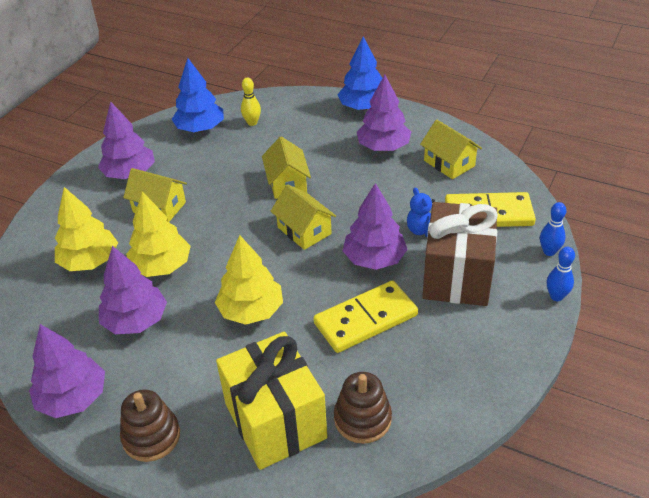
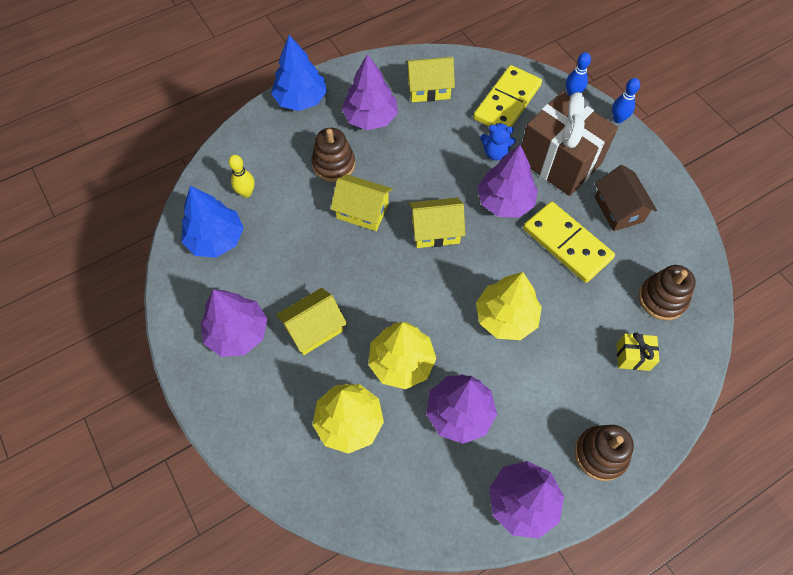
camera: 60 degrees left, 20 degrees up
(275, 421) = (633, 357): yellow gift -> yellow gift, size x0.42
(318, 150) = (333, 164): none -> brown stacking toy
(365, 319) = (566, 244): yellow domino -> yellow domino turned 45 degrees counterclockwise
(442, 341) = (618, 209): none -> brown house

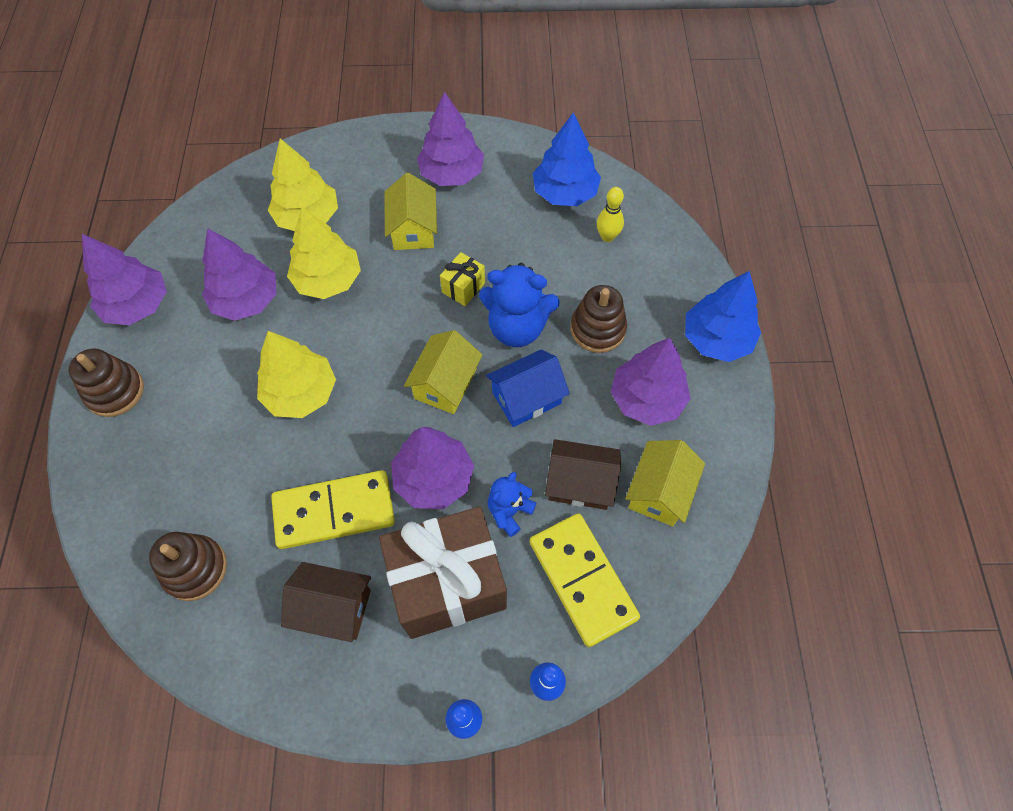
camera: 120 degrees right, 0 degrees up
(362, 211) = (517, 327): yellow house -> blue teddy bear
(413, 180) = (526, 398): none -> blue house
(451, 127) = (580, 483): none -> brown house
(633, 357) = (166, 487): yellow gift -> yellow gift (463, 287)

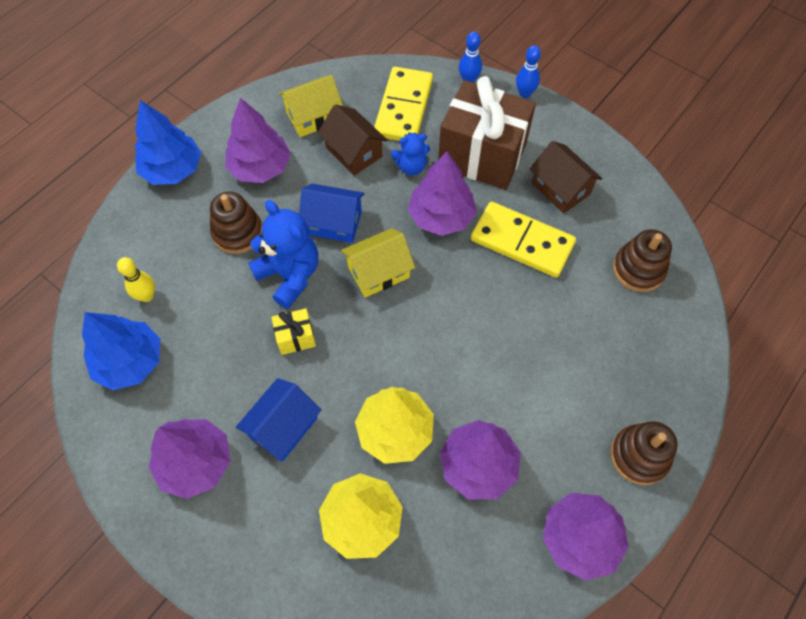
camera: 140 degrees left, 0 degrees up
(301, 393) = (488, 342): yellow tree -> none
(413, 229) = (283, 427): yellow house -> blue house

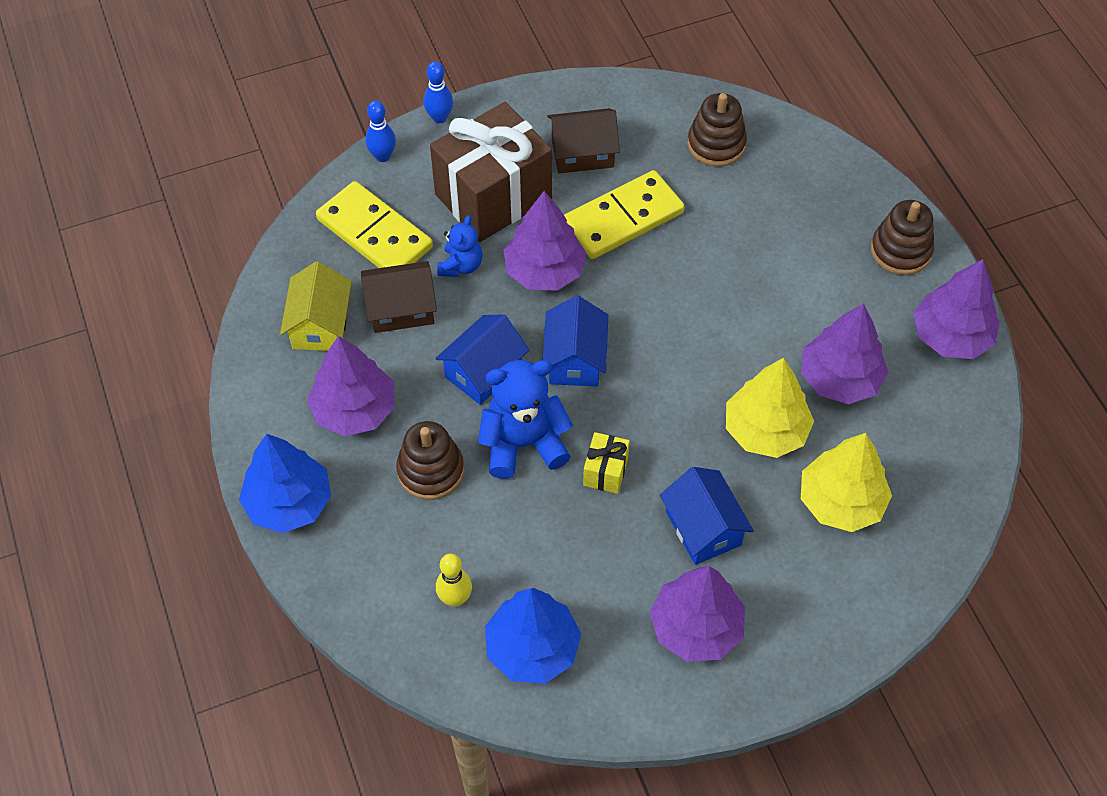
camera: 60 degrees left, 5 degrees down
(378, 272) = (575, 359): yellow house -> blue house

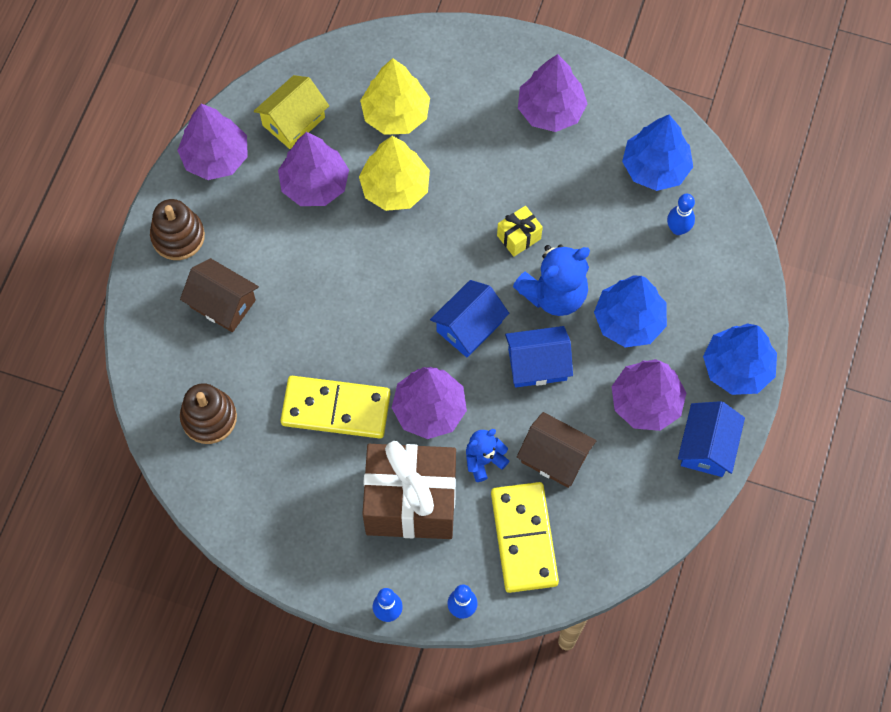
camera: 140 degrees left, 10 degrees up
(320, 325) = (621, 488): yellow house -> yellow house (293, 121)
(430, 471) = (629, 321): brown stacking toy -> blue tree
(455, 598) = (678, 229): yellow bowling pin -> blue bowling pin
(523, 443) = (554, 294): blue teddy bear -> blue teddy bear turned 60 degrees counterclockwise
(582, 153) = (311, 489): brown house -> brown house (222, 303)
(703, 528) = (492, 160): blue house -> blue house (707, 447)

